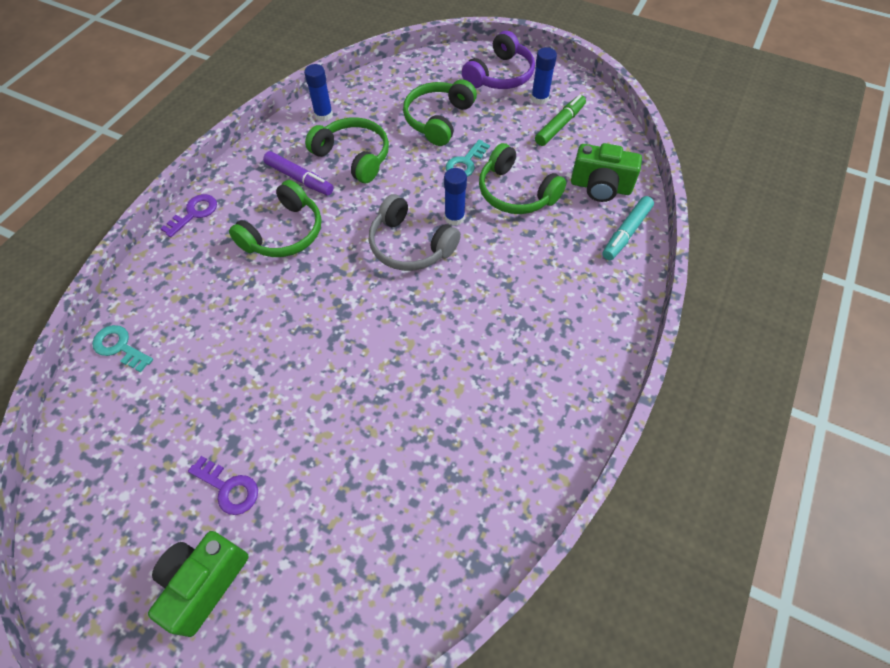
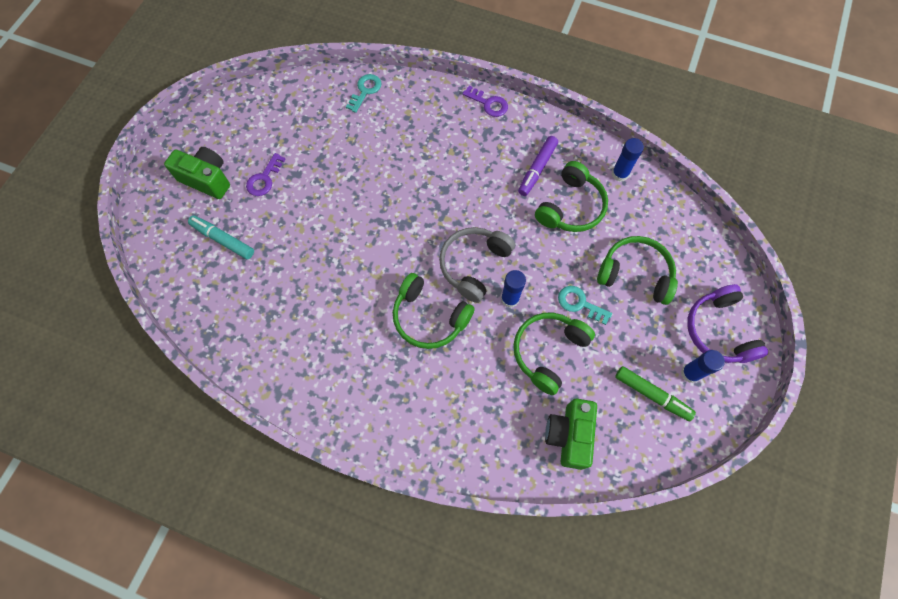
camera: 85 degrees right, 10 degrees up
(284, 233) = (476, 169): green headphones -> green headphones (429, 317)
(500, 75) = (719, 330): purple headphones -> purple headphones turned 45 degrees clockwise
(626, 233) = (511, 458): turquoise marker -> turquoise marker (223, 240)

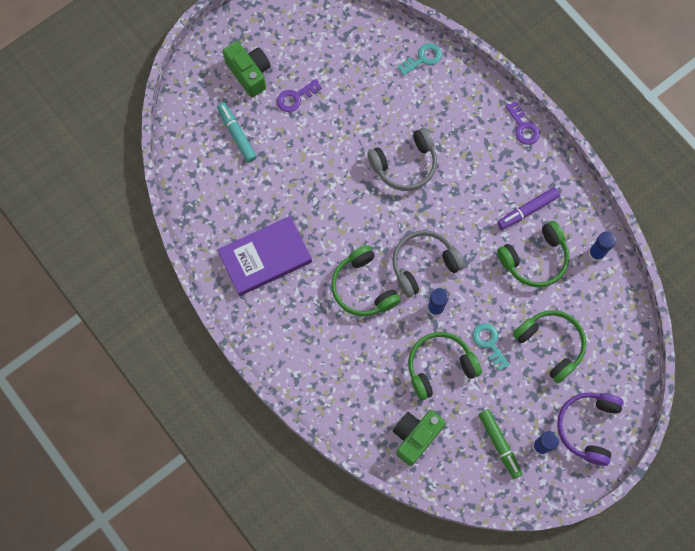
camera: 30 degrees right, 5 degrees up
(314, 341) = (265, 257): none -> purple book
(402, 186) = (405, 165): none -> grey headphones

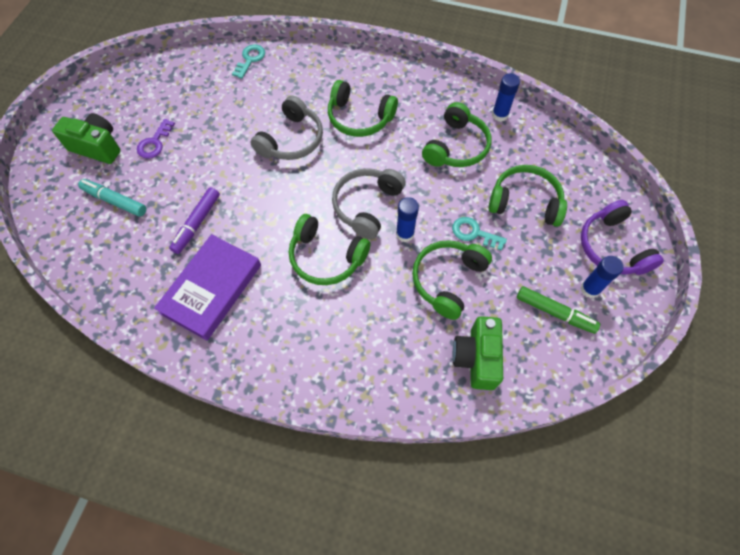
camera: 35 degrees left, 10 degrees down
(475, 179) = (359, 118): none -> green headphones
(523, 127) = (369, 63): purple key -> none
(527, 210) = (420, 116): purple marker -> purple marker (197, 223)

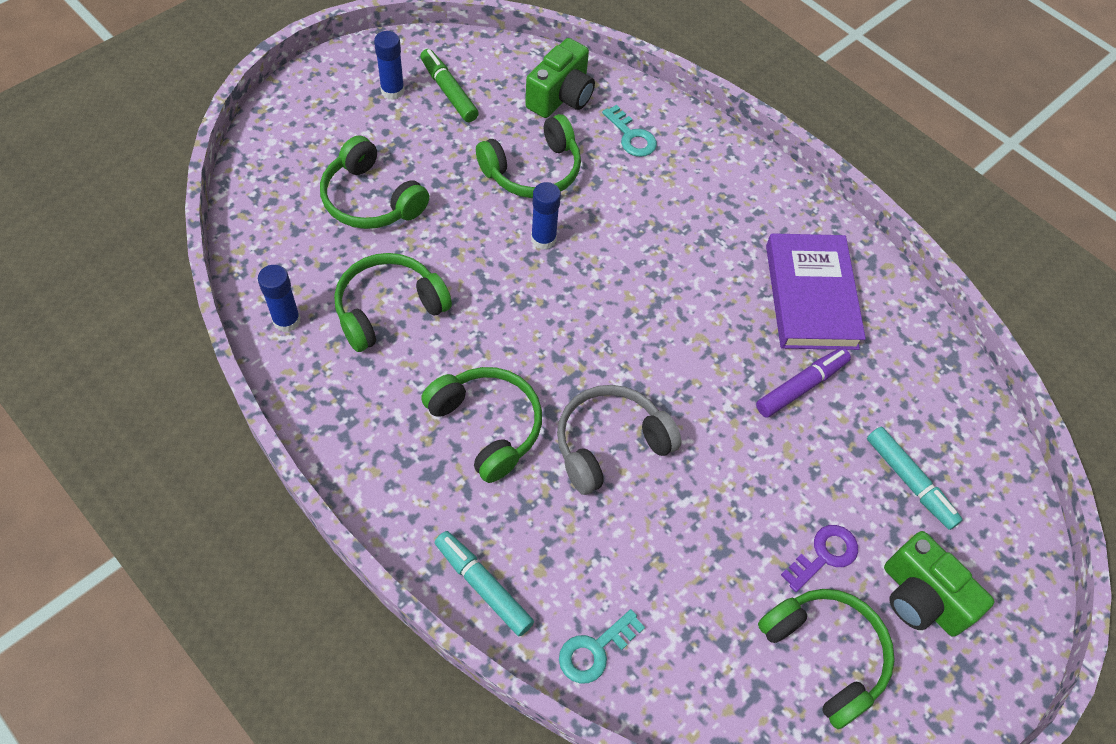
camera: 155 degrees left, 5 degrees down
(211, 289) = (811, 296): purple book -> purple book turned 60 degrees counterclockwise
(314, 59) = (483, 586): none -> turquoise marker
(326, 257) = (655, 262): green headphones -> green headphones (825, 655)
(367, 206) = (566, 294): grey headphones -> none
(474, 233) = (462, 199): turquoise key -> turquoise key (631, 136)
(612, 247) = (326, 110): purple headphones -> none

